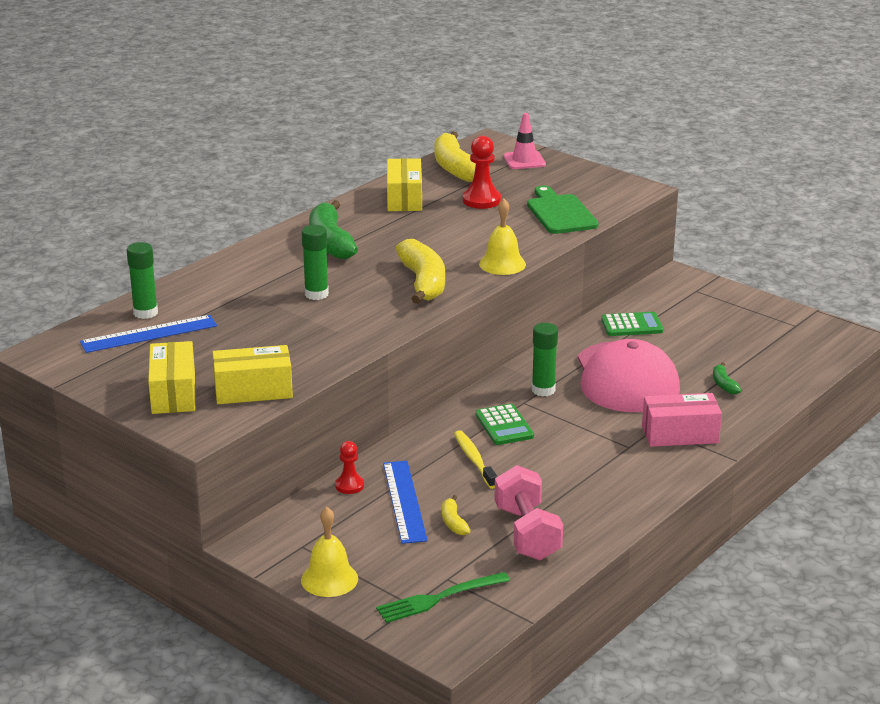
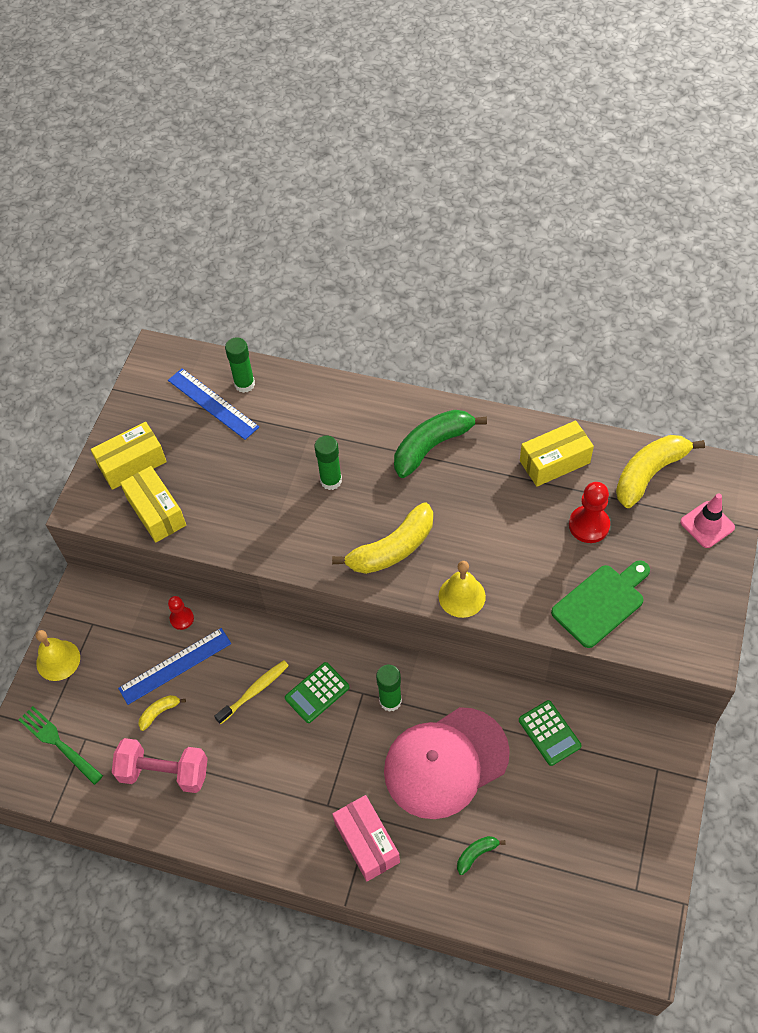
camera: 70 degrees right, 30 degrees up
(527, 533) = (164, 772): pink dumbbell -> pink dumbbell turned 45 degrees clockwise

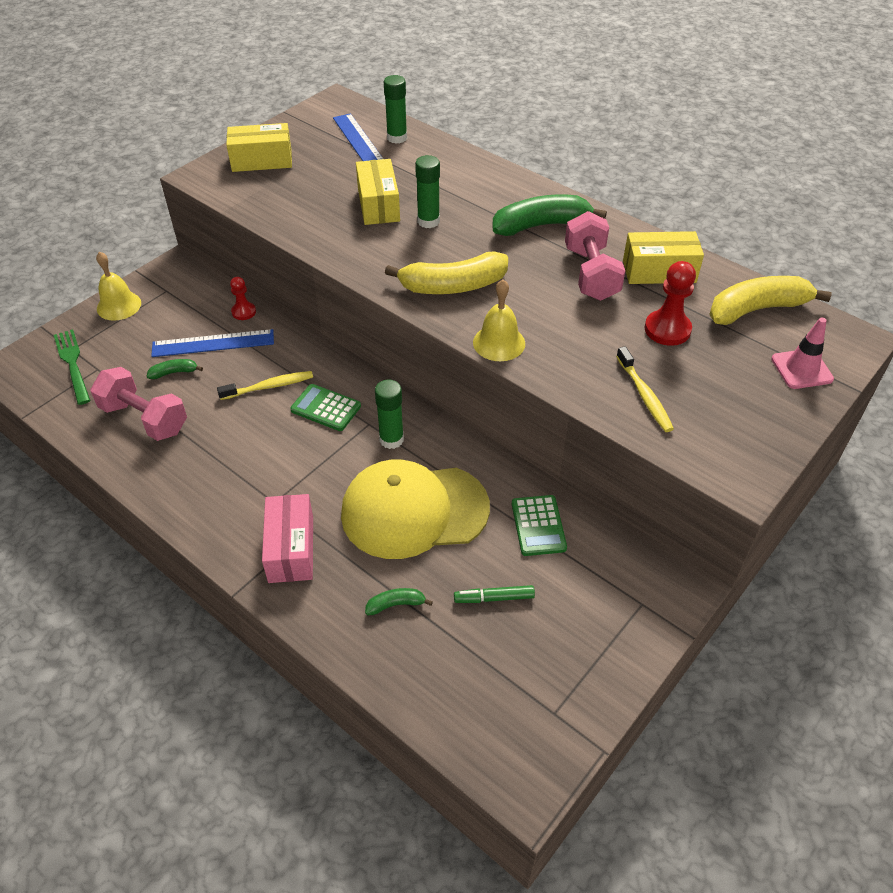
camera: 20 degrees right, 10 degrees down
(156, 512) = (257, 197): yellow box -> yellow box (378, 205)
(159, 712) = (174, 372): yellow banana -> green banana
(317, 693) = (326, 408): green calculator -> green calculator turned 45 degrees clockwise
(445, 762) = (414, 511): pink cap -> yellow cap
(500, 487) = (591, 274): none -> pink dumbbell
(547, 814) = (494, 598): none -> green marker
(601, 603) = (644, 395): green cutting board -> yellow toothbrush

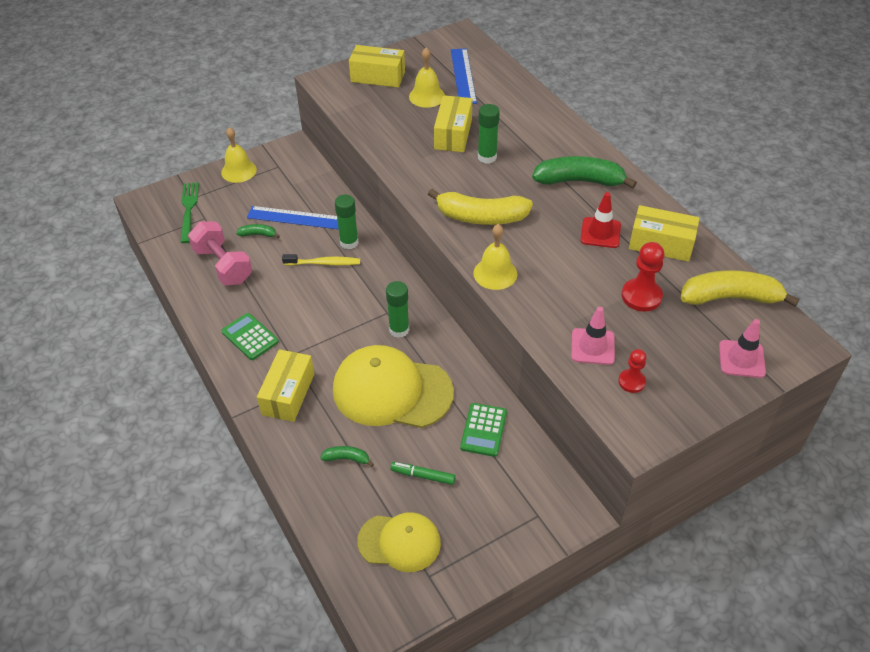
camera: 20 degrees right, 0 degrees up
(244, 312) = (329, 197): red pawn -> red pawn (631, 382)
(291, 549) = (288, 394): pink box -> yellow box
(326, 408) = (359, 291): green calculator -> green calculator (250, 337)
(329, 171) = (427, 96): none -> yellow bell
(397, 138) = (495, 78): green glue stick -> green glue stick (349, 242)
(502, 684) = (399, 542): none -> yellow cap
(591, 274) = (600, 233): pink dumbbell -> red traffic cone
(644, 395) = (592, 347): yellow toothbrush -> pink traffic cone

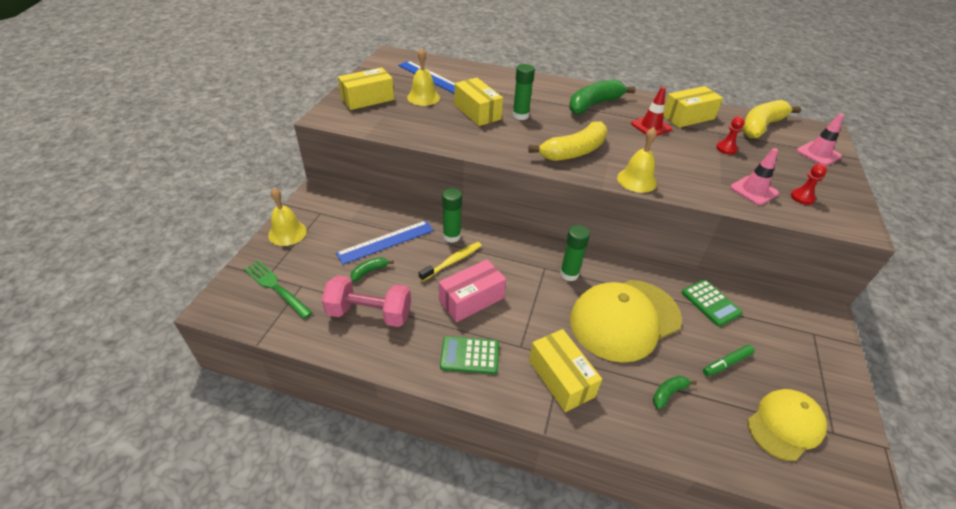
camera: 45 degrees left, 5 degrees down
(300, 300) = (471, 299): none -> pink box
(641, 296) = (726, 148): red pawn -> red pawn, size x0.62

